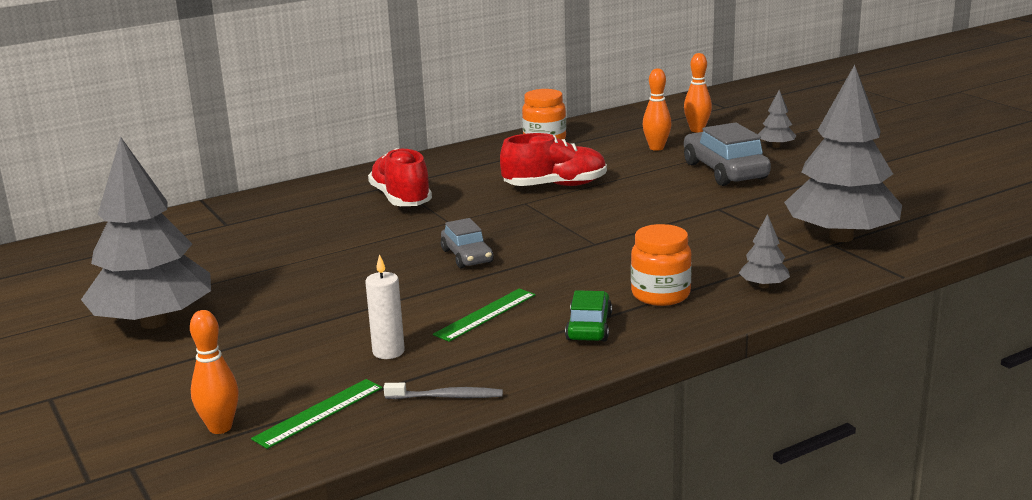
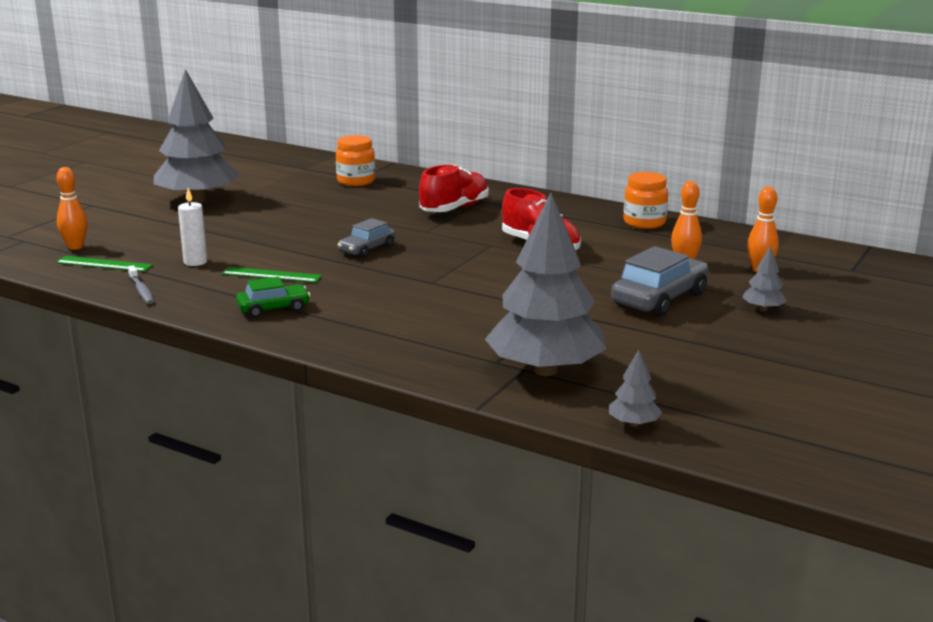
camera: 60 degrees right, 0 degrees up
(660, 295) = (351, 321): orange jar -> orange jar (356, 181)
(763, 286) = (401, 354): grey tree -> grey tree (633, 424)

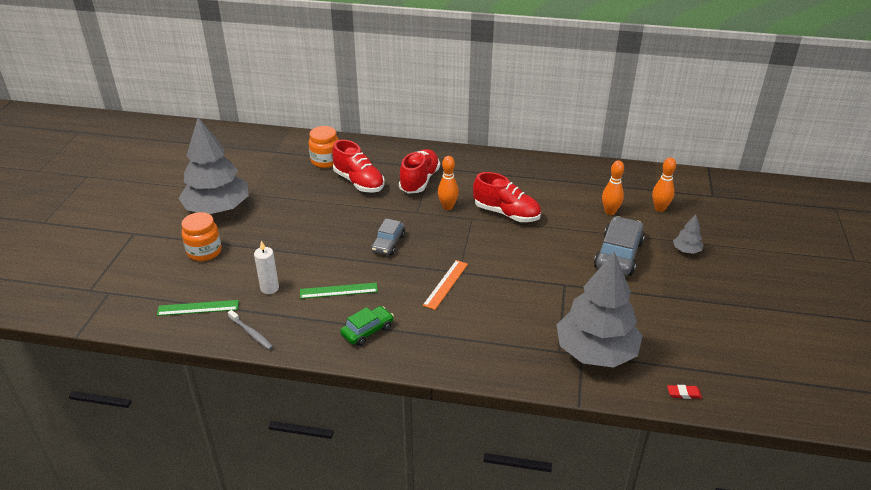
camera: 20 degrees left, 15 degrees up
(75, 247) = (159, 291): orange bowling pin -> orange bowling pin (447, 207)
(379, 201) = (359, 182): none -> red shoe
(405, 289) = (446, 284): none -> orange ruler
(633, 424) = (683, 393): grey tree -> red eraser
(644, 223) = (557, 171): orange jar -> orange jar (204, 252)

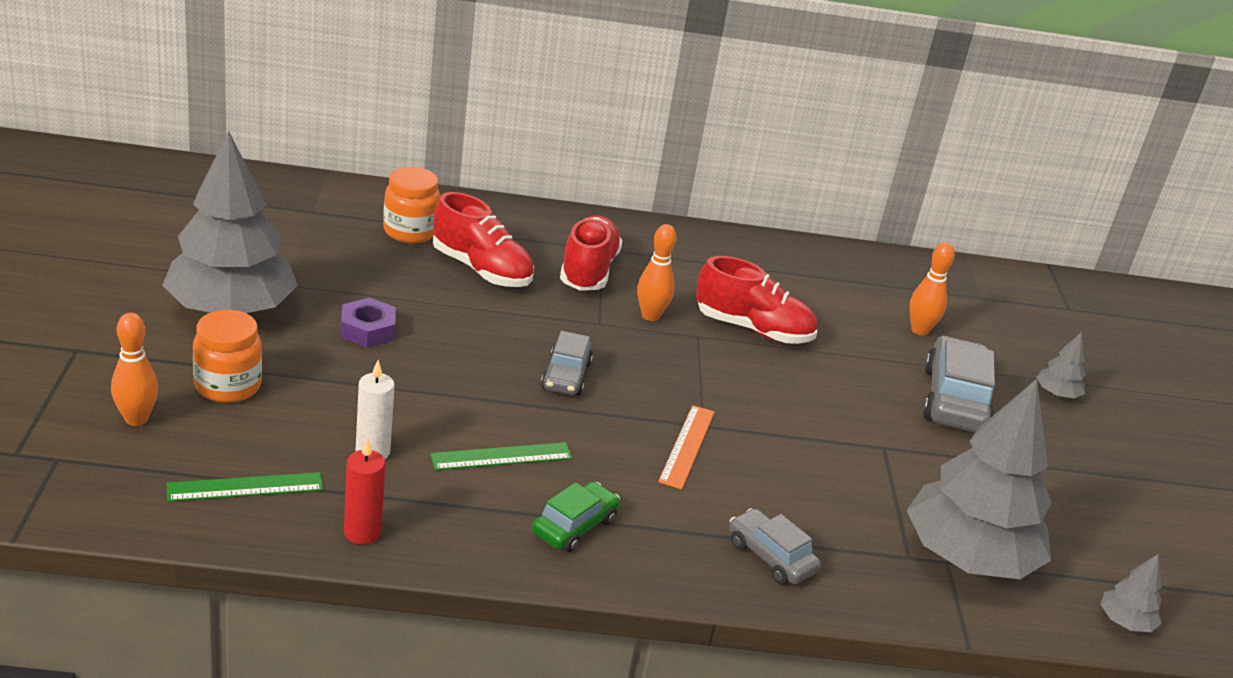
camera: 15 degrees left, 5 degrees down
(251, 333) = (362, 533): grey toothbrush -> red candle
(286, 219) = (367, 330): none -> purple nut
(475, 350) = (770, 557): none -> grey car
(659, 208) = (995, 327): orange bowling pin -> orange bowling pin (136, 419)
(683, 393) = (1125, 622): red eraser -> grey tree

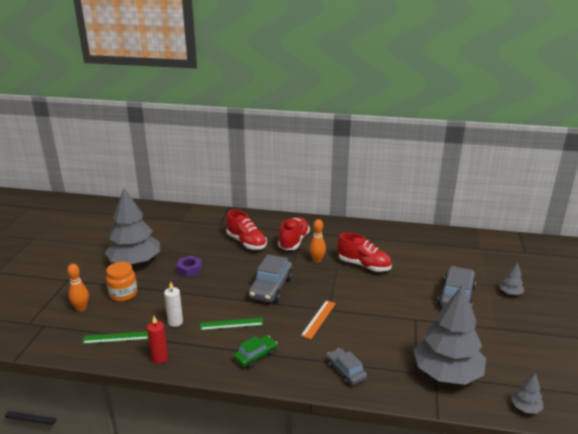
camera: 15 degrees right, 5 degrees down
(410, 231) = (220, 227): orange jar -> none
(566, 376) = (271, 288): grey car -> grey car, size x1.67
(919, 330) = (445, 264): orange bowling pin -> none

